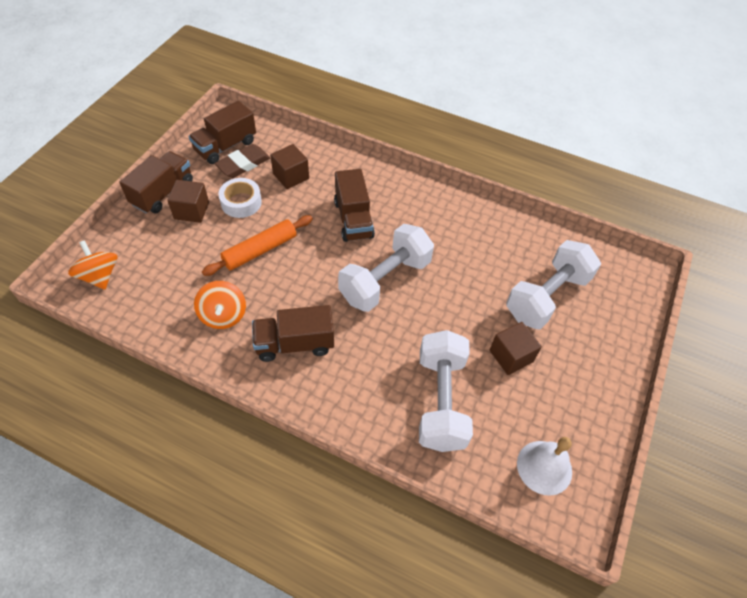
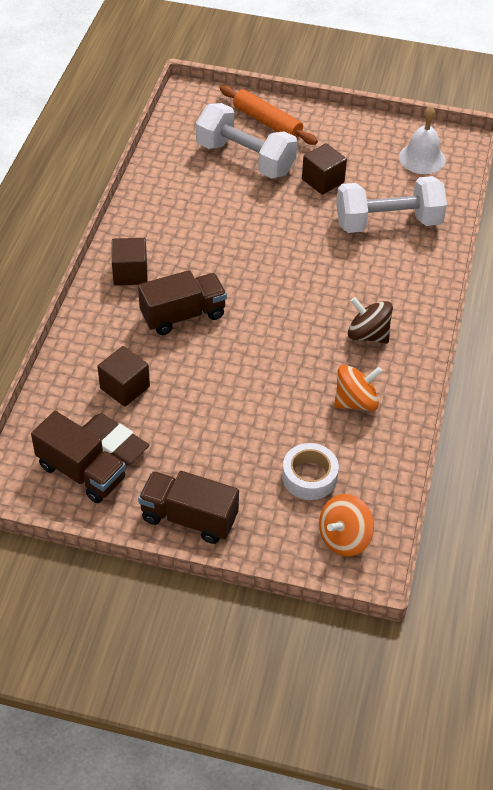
camera: 100 degrees left, 5 degrees down
(191, 211) = (212, 476): brown cube -> brown cube (130, 273)
(241, 202) = (184, 428): white tape -> white tape (309, 477)
(260, 250) = (256, 390): orange rolling pin -> orange rolling pin (267, 122)
(295, 343) = (368, 335): brown truck -> brown spinning top
(385, 280) = (264, 277): white dumbbell -> none

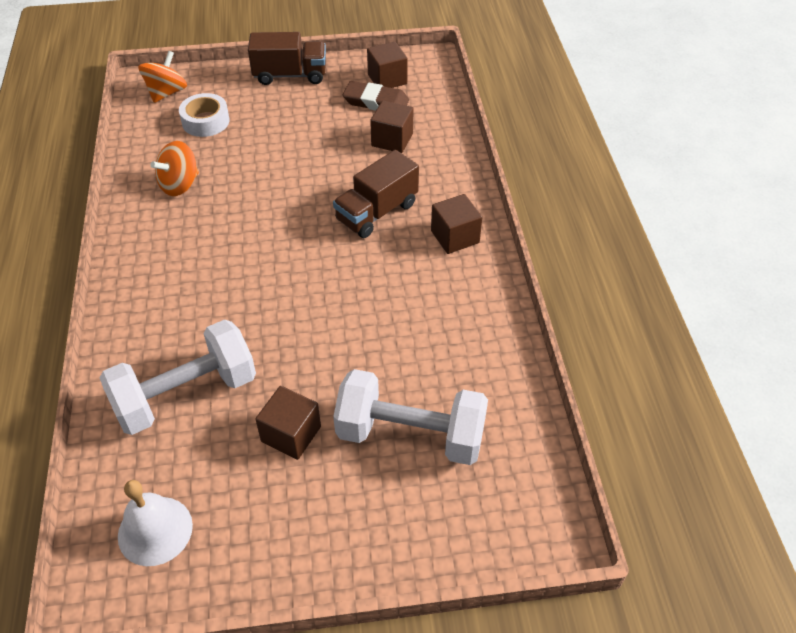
camera: 160 degrees right, 0 degrees up
(81, 472) = (387, 79): brown truck -> brown cube
(267, 122) = (412, 518): orange rolling pin -> none
(368, 335) = (181, 248): brown spinning top -> none

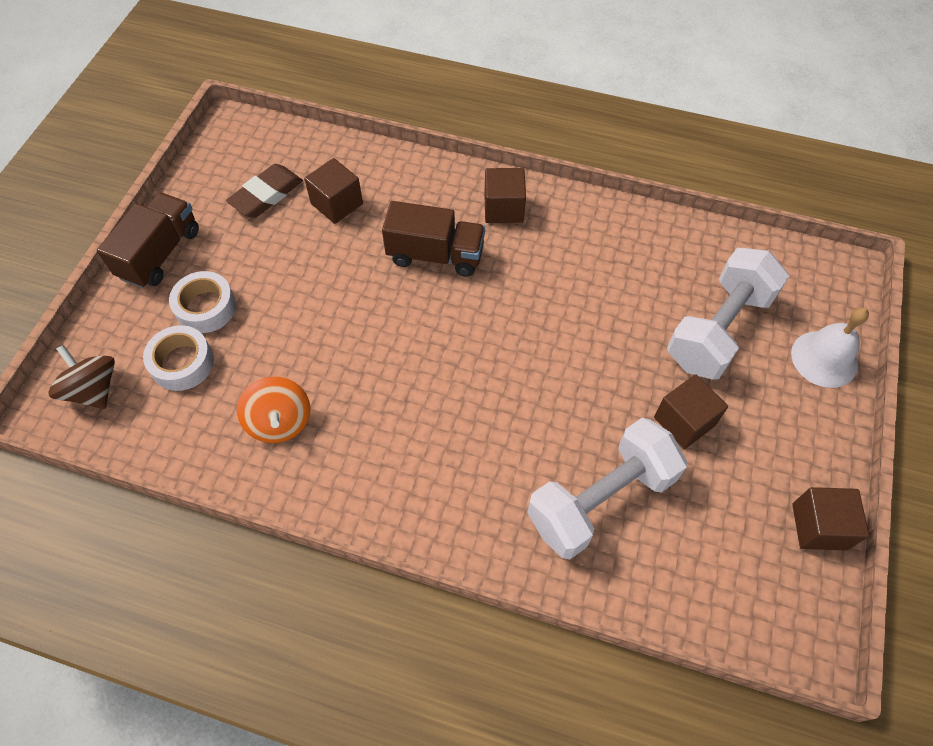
camera: 65 degrees left, 10 degrees up
(155, 530) = (754, 571): white bell -> white bell (824, 358)
(167, 93) = (93, 390): orange spinning top -> brown spinning top
(186, 394) = (601, 500): white dumbbell -> white dumbbell turned 60 degrees clockwise
(257, 113) = (206, 308): none -> white tape
(377, 212) = (435, 255): brown truck -> brown truck turned 60 degrees counterclockwise
(387, 79) = (236, 172): brown cube -> brown cube (819, 526)

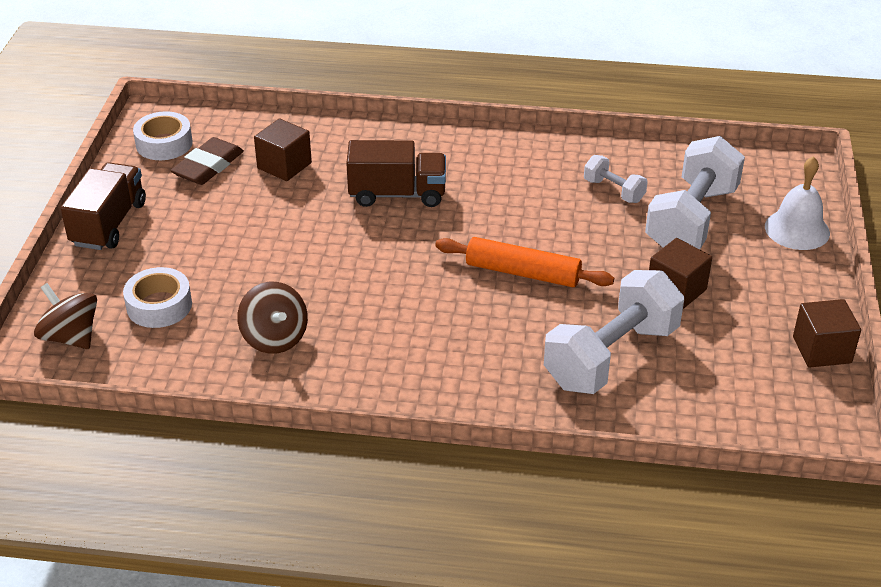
camera: 10 degrees left, 20 degrees down
(206, 308) = (171, 260): white tape -> white tape (164, 144)
(280, 421) = (274, 338): orange spinning top -> brown spinning top
(503, 208) = (456, 152): brown cube -> none
(535, 374) = (523, 273): none -> orange rolling pin
(647, 280) = (614, 191): none -> white dumbbell

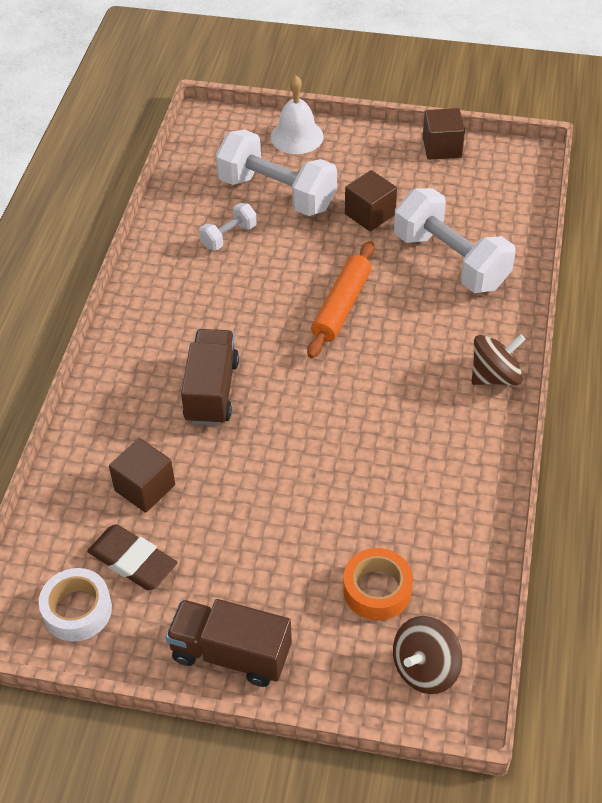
camera: 85 degrees left, 10 degrees up
(159, 305) = (377, 590): white tape -> orange tape
(274, 338) = (427, 488): brown spinning top -> brown spinning top (495, 376)

